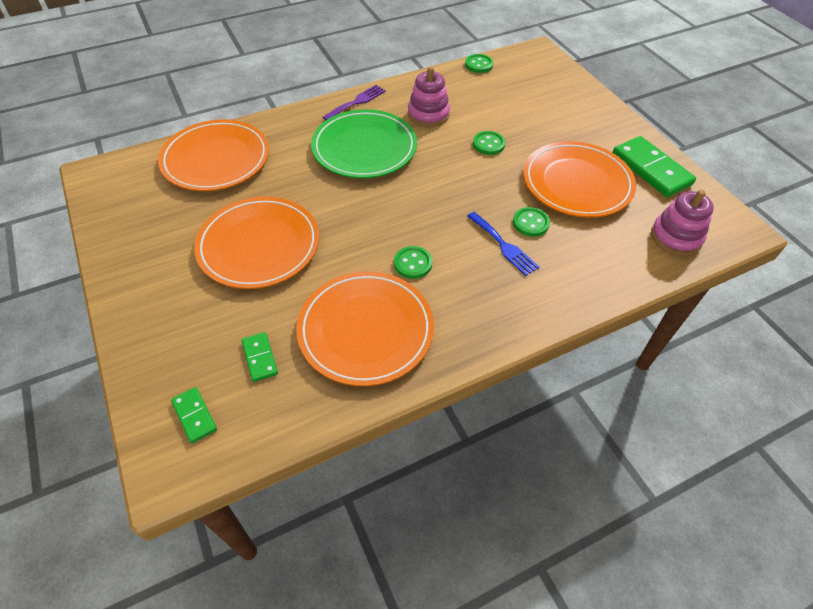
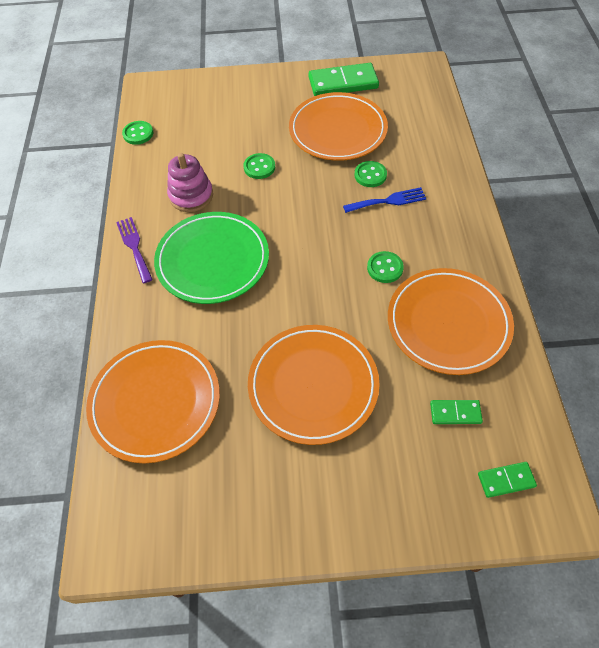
camera: 65 degrees left, 5 degrees up
(676, 237) = (419, 101): pink stacking toy -> none

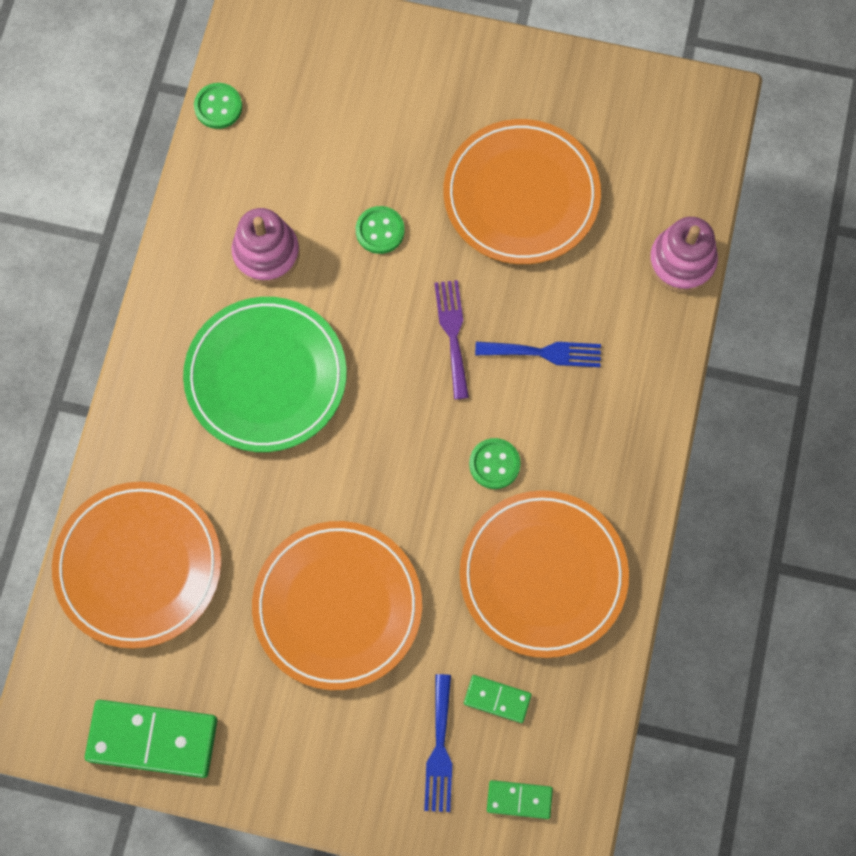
camera: 15 degrees right, 15 degrees up
(134, 247) = (165, 319): purple fork -> purple fork (452, 333)
(343, 83) = (566, 98): green domino -> green domino (152, 739)
(370, 175) = (537, 297): green button -> none
(429, 462) = (439, 750): none -> blue fork
(447, 137) = (682, 262): none -> pink stacking toy

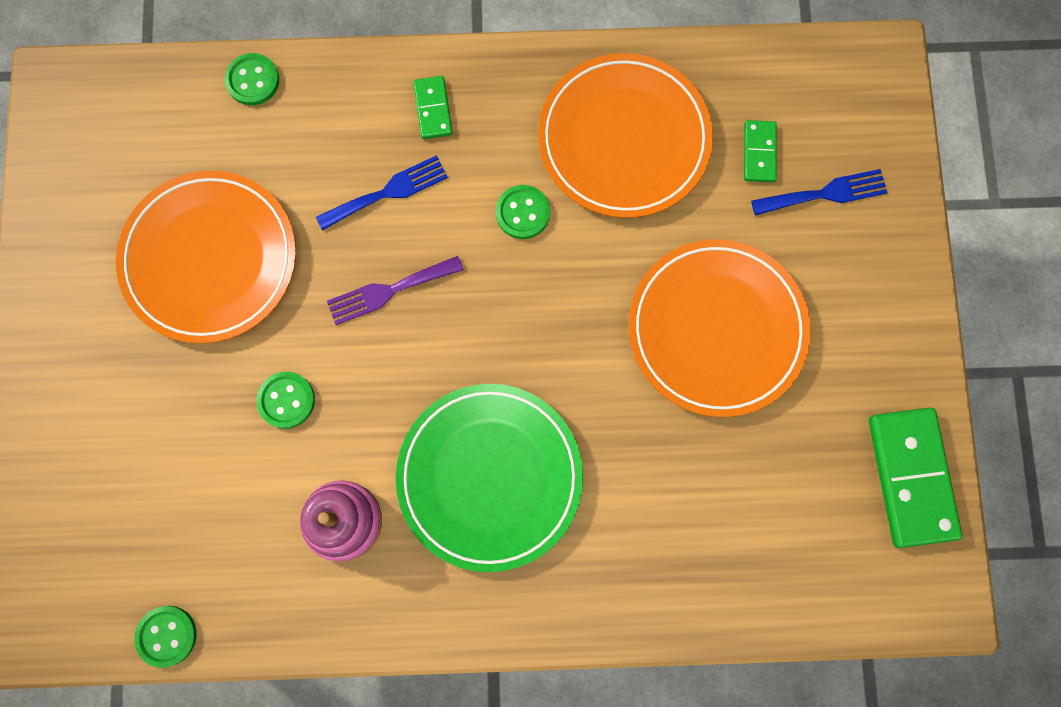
camera: 105 degrees left, 5 degrees up
(138, 566) = (739, 551): orange plate -> none
(519, 800) = (846, 110): green domino -> green domino (433, 109)
(544, 353) = (388, 192): blue fork -> blue fork turned 75 degrees clockwise
(682, 262) = (252, 80): pink stacking toy -> green button

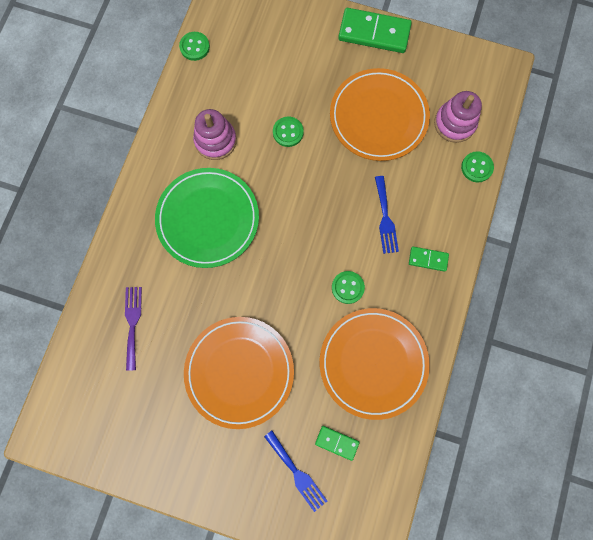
camera: 110 degrees right, 0 degrees up
(184, 135) = (454, 123): none -> pink stacking toy
(389, 291) = (328, 201): purple fork -> purple fork (133, 323)
(825, 193) = (297, 473): blue fork -> blue fork turned 45 degrees counterclockwise
(911, 477) = (113, 449): green domino -> green domino (374, 33)

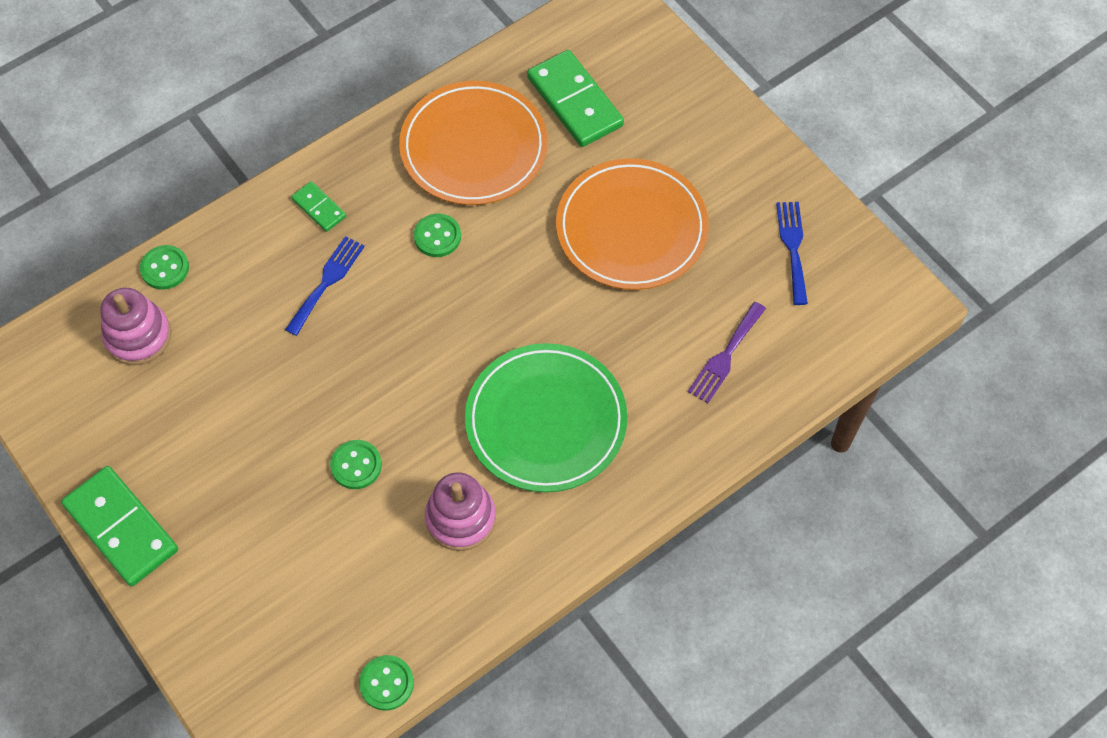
camera: 145 degrees left, 15 degrees down
(297, 473) = (639, 101): blue fork -> blue fork (793, 247)
(337, 442) = (574, 102): green domino -> green domino, size x1.96
(378, 117) = (223, 407): orange plate -> none

